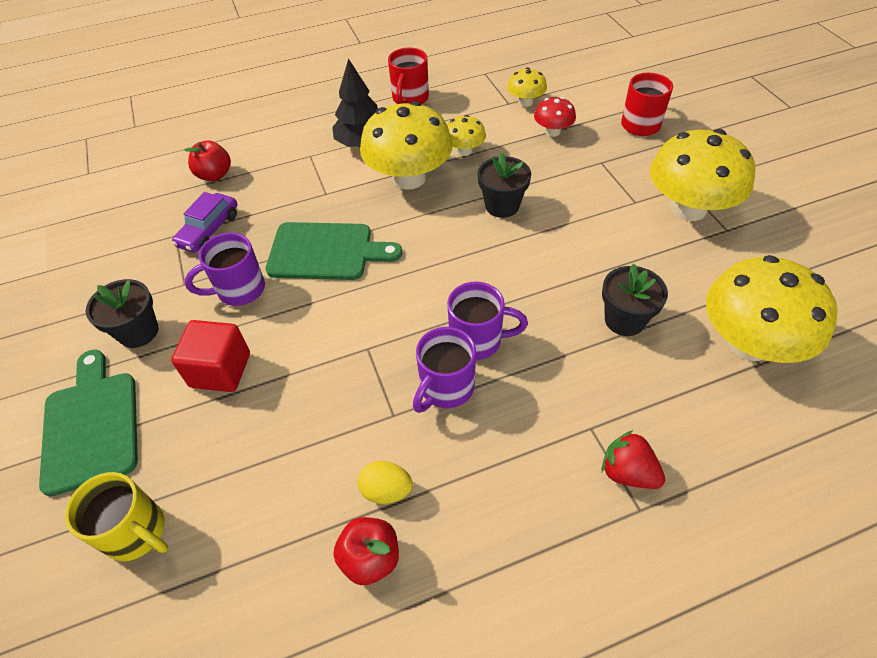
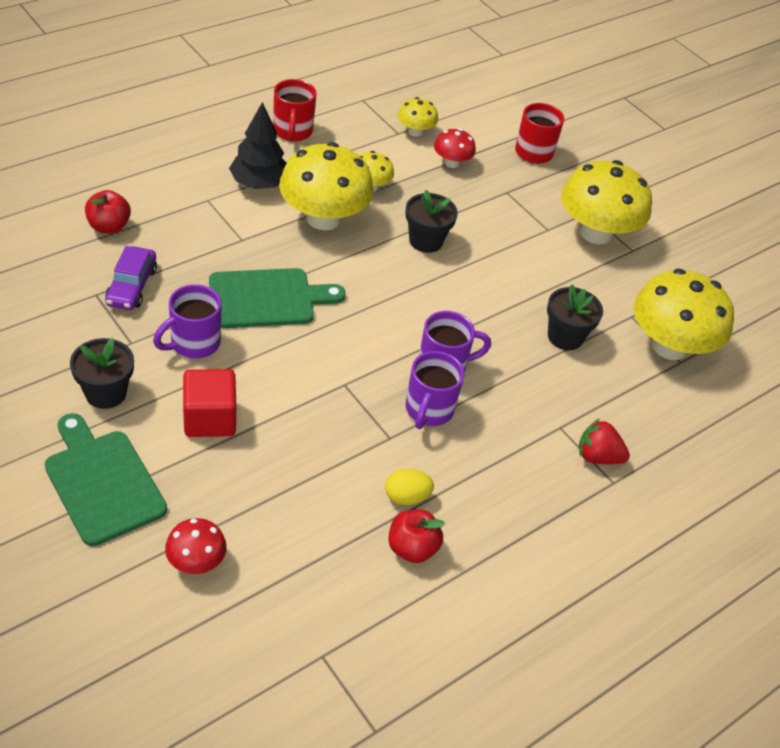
camera: 25 degrees left, 5 degrees down
(137, 532) = (196, 561): yellow mug -> red mushroom

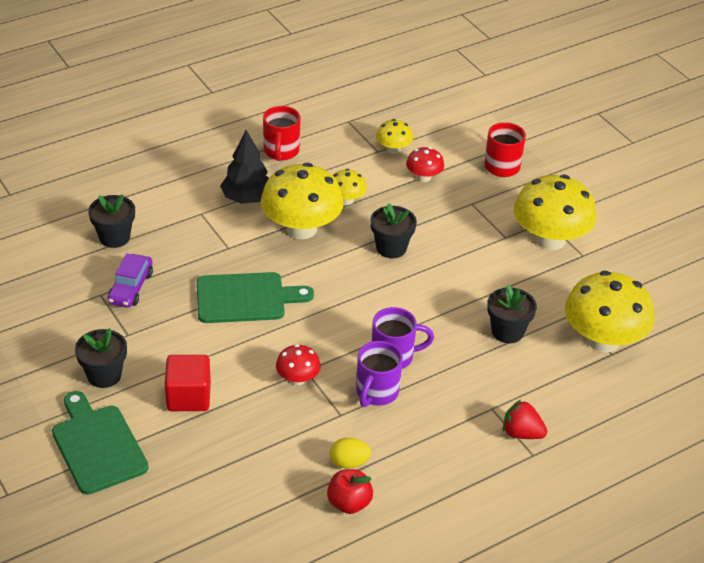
camera: 10 degrees right, 5 degrees down
(109, 227) = (114, 237): red apple -> black flower pot
(193, 343) = (179, 335): purple mug -> none
(196, 561) = (169, 508): red mushroom -> red mushroom (297, 379)

